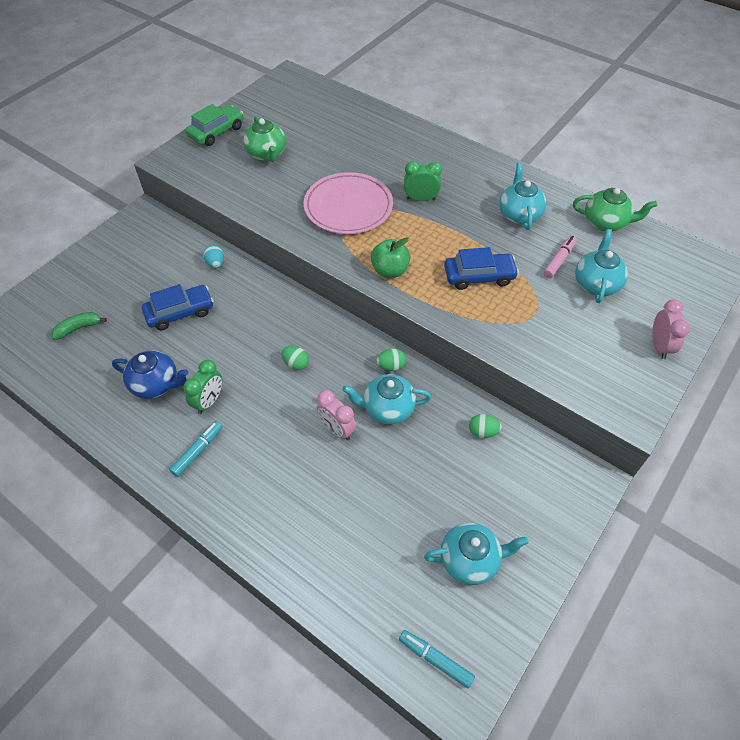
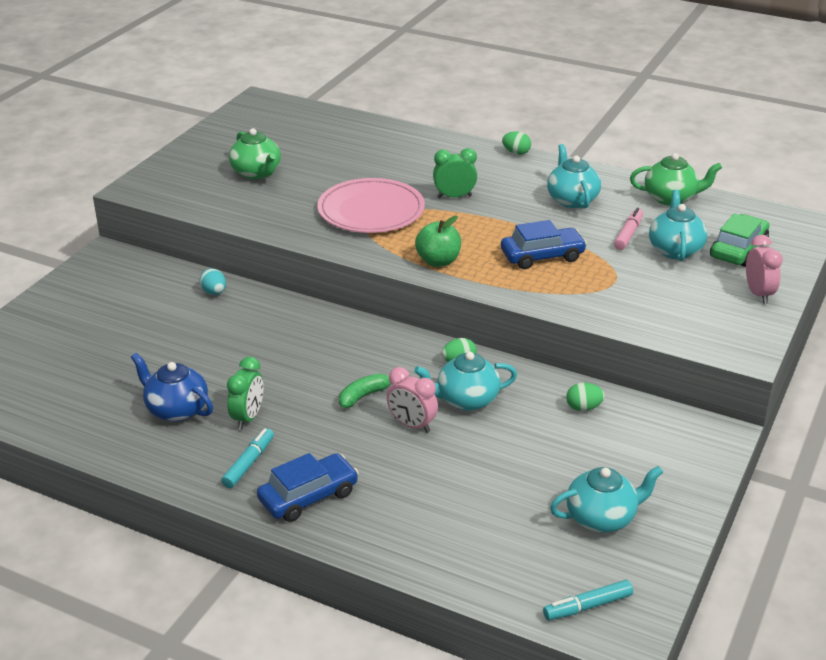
camera: 10 degrees left, 20 degrees down
(79, 328) = (59, 369): green banana -> green banana (364, 396)
(156, 384) = (176, 409): blue teapot -> blue teapot turned 150 degrees counterclockwise
(180, 312) = (184, 341): blue car -> blue car (308, 496)
(216, 132) = (187, 158): green car -> green car (738, 249)
(295, 364) = (343, 372): green egg -> green egg (516, 153)
(435, 660) = (588, 606): turquoise marker -> turquoise marker turned 45 degrees counterclockwise

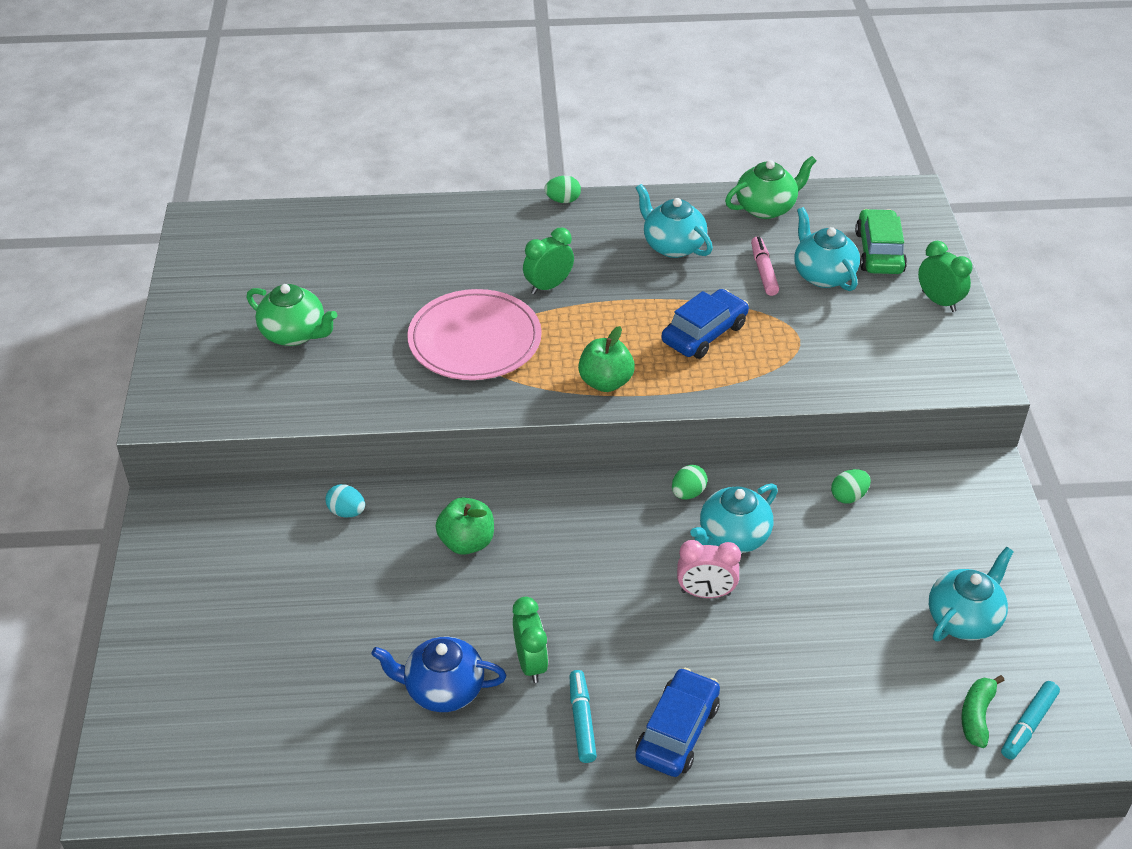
camera: 30 degrees left, 10 degrees up
(274, 336) = (467, 542): none -> green apple
(364, 396) = (628, 579): green banana -> green banana (976, 715)
(758, 294) = (938, 301): pink clock -> green clock

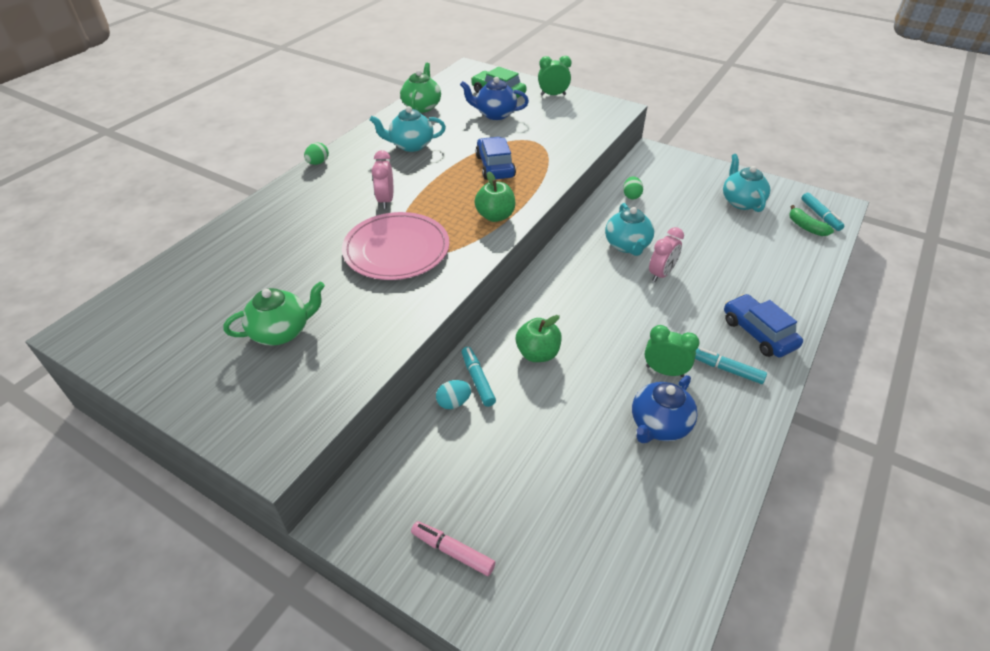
camera: 55 degrees left, 0 degrees up
(390, 514) = (477, 380): none -> turquoise marker
(548, 286) = (386, 200): green clock -> pink clock
(688, 493) = (580, 245): green egg -> none
(763, 271) = (469, 128): pink marker -> pink marker (453, 551)
(823, 275) = (495, 114): turquoise teapot -> blue teapot

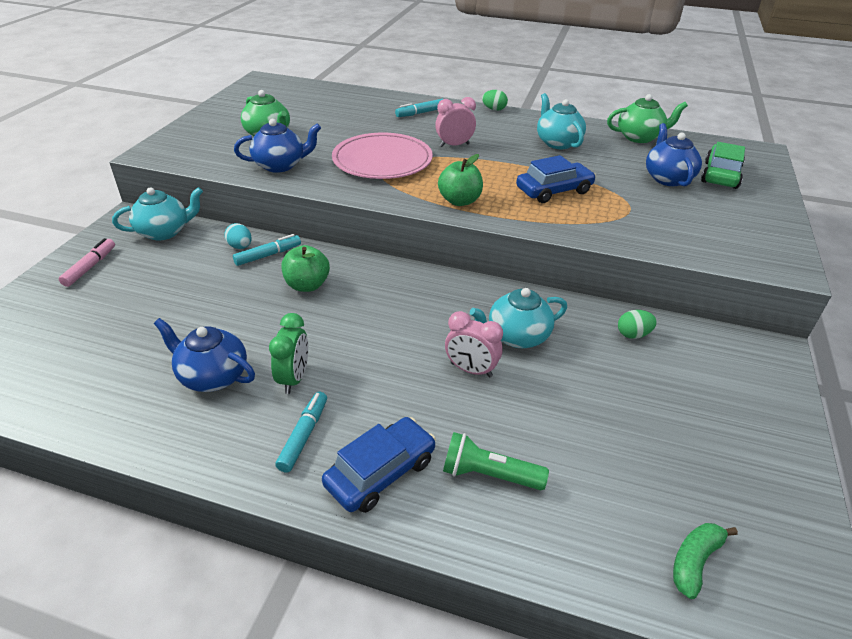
camera: 75 degrees right, 5 degrees down
(372, 325) = (280, 165): none -> blue teapot
(553, 95) = (762, 212): green clock -> none
(741, 202) = (710, 462): turquoise teapot -> turquoise teapot (164, 232)
(756, 285) = (488, 474): none -> green flashlight
(820, 215) = (753, 592): turquoise marker -> turquoise marker (420, 113)

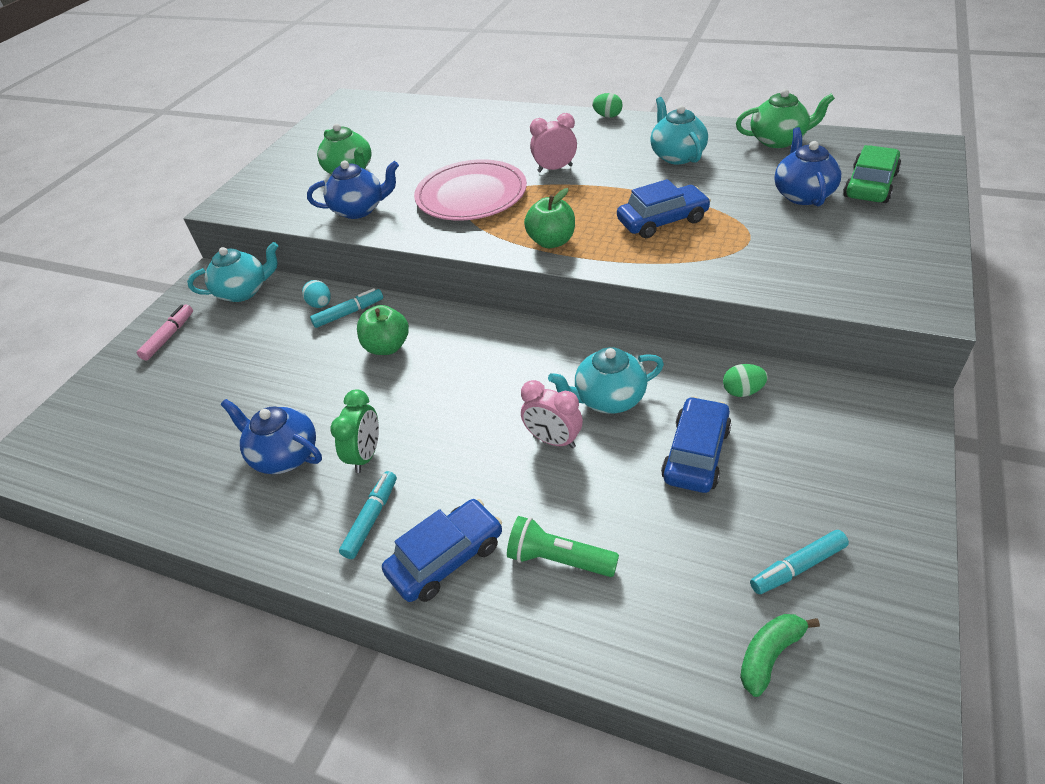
camera: 10 degrees right, 5 degrees up
(420, 113) = (521, 128): turquoise marker -> turquoise marker (798, 567)
(601, 385) = (696, 454): none -> blue car

